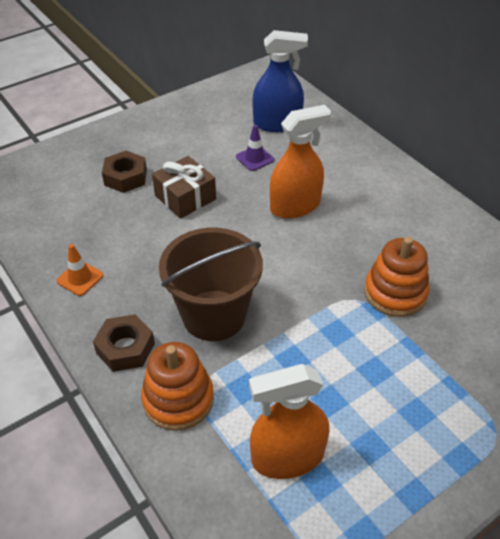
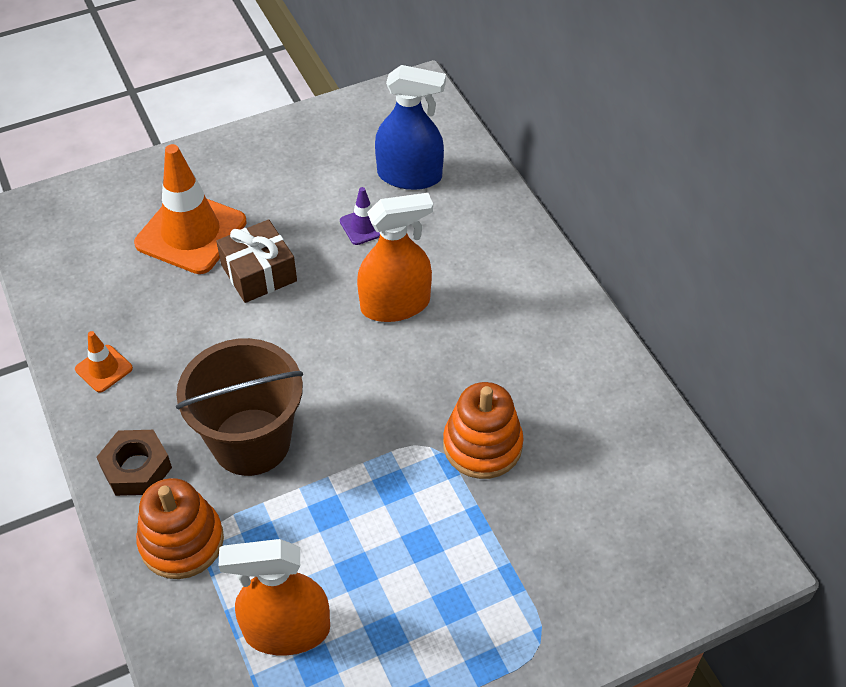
camera: 10 degrees right, 5 degrees up
(125, 177) = (191, 233): brown nut -> orange traffic cone

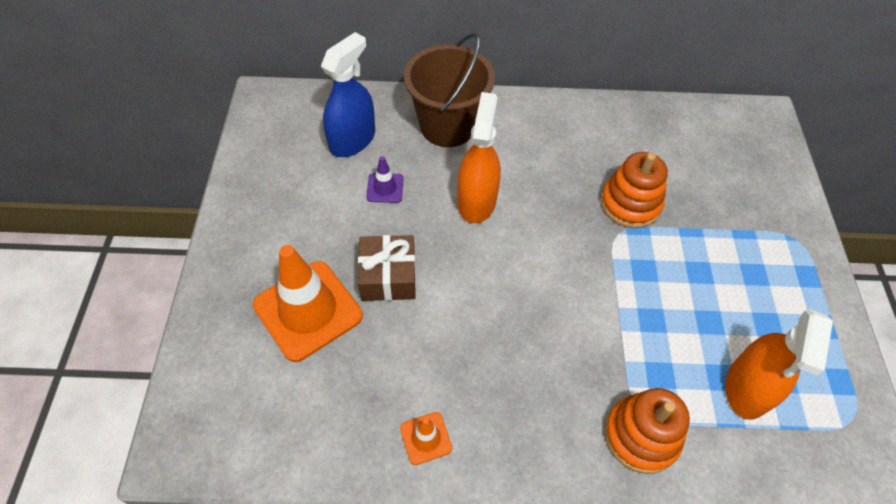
camera: 65 degrees left, 5 degrees up
(136, 468) = (551, 447): brown nut -> none
(251, 442) = (562, 347): brown bucket -> brown bucket (447, 126)

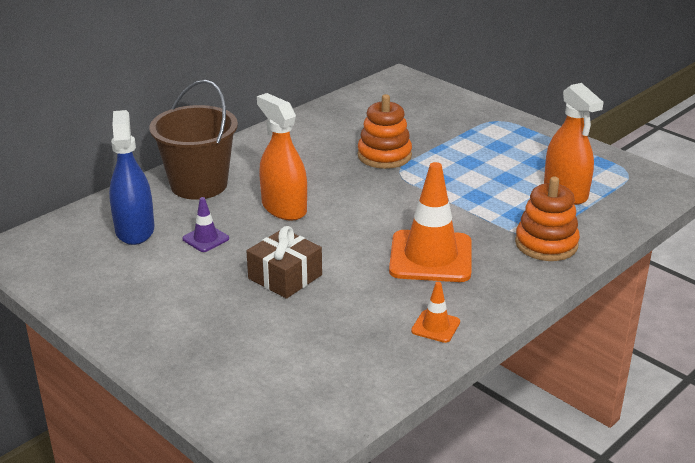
camera: 45 degrees left, 25 degrees down
(308, 310) = (255, 327): orange traffic cone -> orange traffic cone (430, 257)

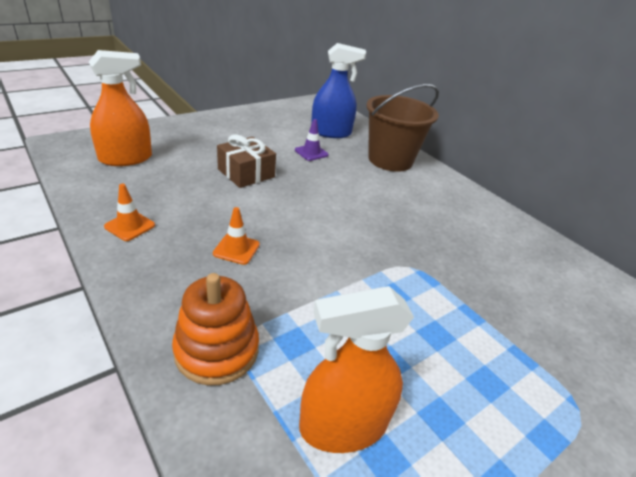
camera: 95 degrees right, 5 degrees up
(284, 208) = (347, 188): orange spray bottle -> orange spray bottle (125, 158)
(384, 156) = (447, 264): orange stacking toy -> none
(430, 257) = (236, 249): orange traffic cone -> orange traffic cone, size x0.46

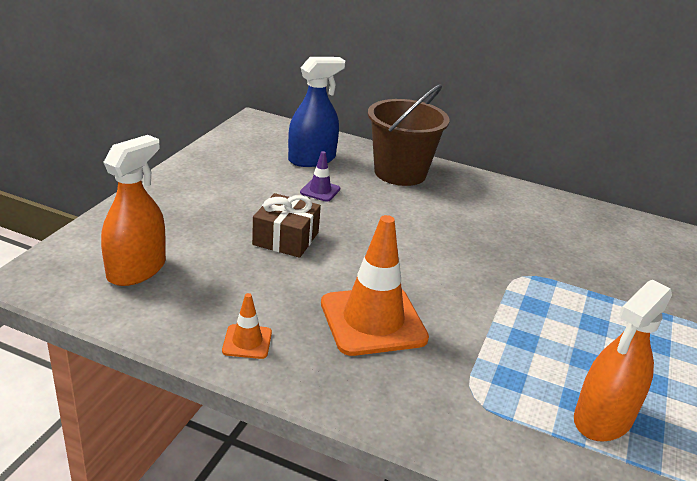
camera: 30 degrees left, 5 degrees down
(217, 350) = (462, 412): orange stacking toy -> none
(236, 249) = (373, 321): orange traffic cone -> orange traffic cone, size x2.16

